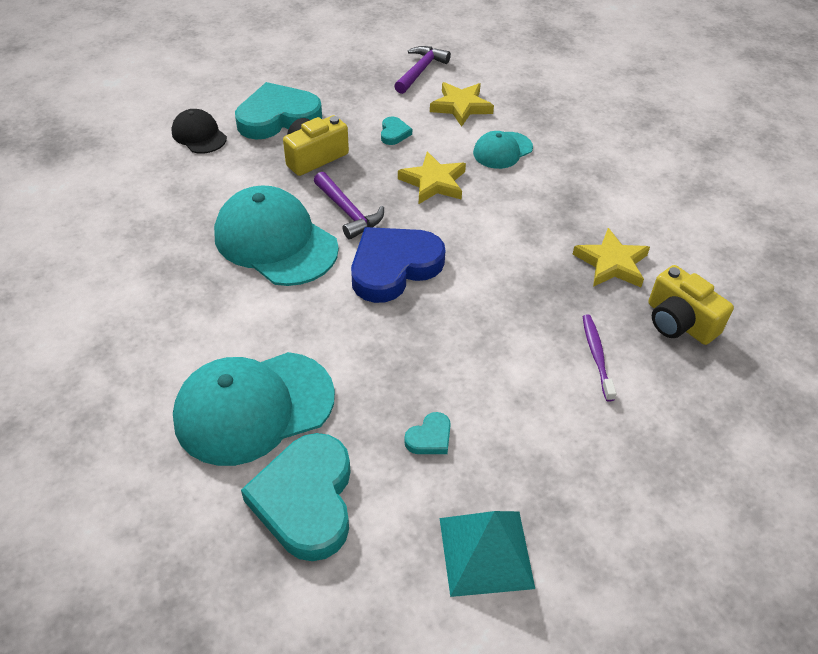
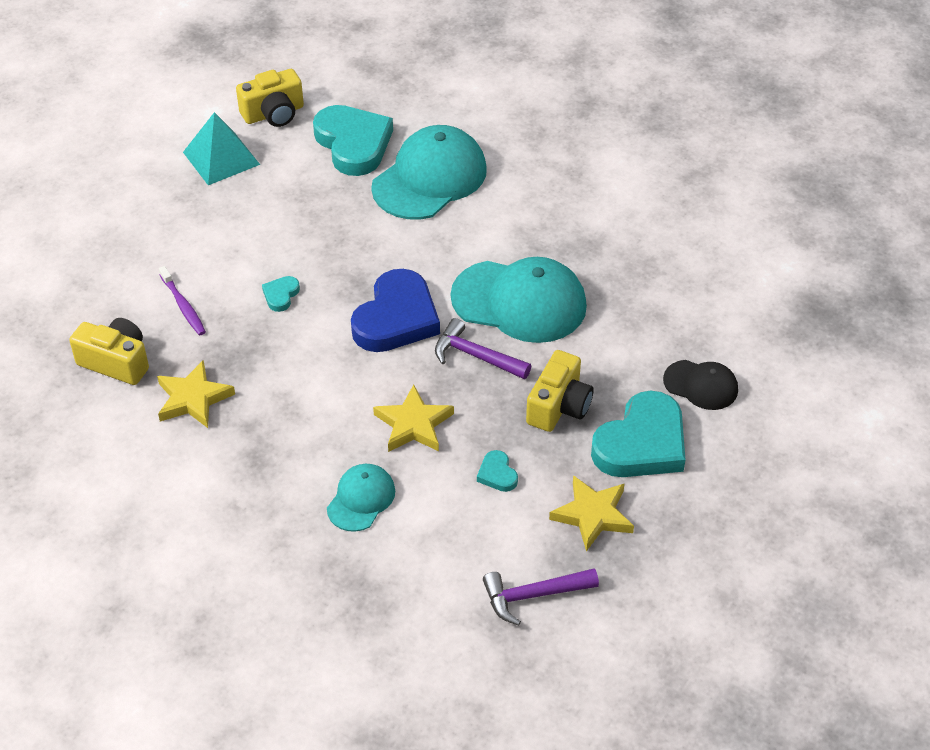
camera: 155 degrees right, 0 degrees up
(379, 608) = (273, 113): none -> yellow camera
(420, 70) = (533, 596): purple hammer -> purple hammer turned 75 degrees clockwise
(430, 437) = (291, 204): turquoise heart -> turquoise heart (281, 295)
(461, 107) = (444, 550): yellow star -> yellow star (592, 515)

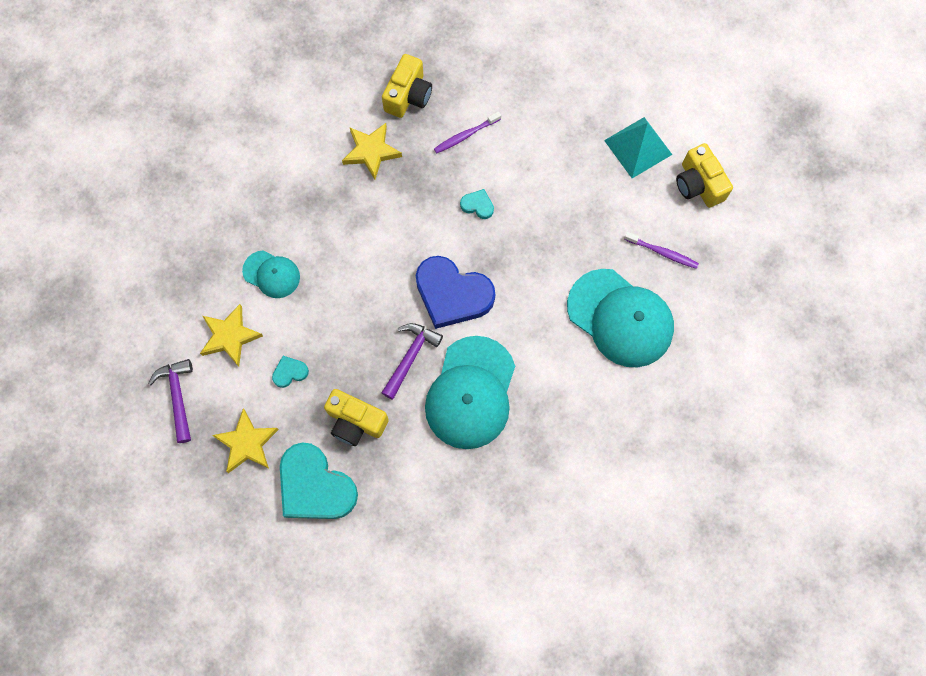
camera: 90 degrees right, 25 degrees up
(353, 144) = (662, 252): turquoise heart -> purple toothbrush
(413, 424) = (341, 310): yellow star -> yellow star (230, 336)
(701, 385) = (375, 540): black cap -> none

